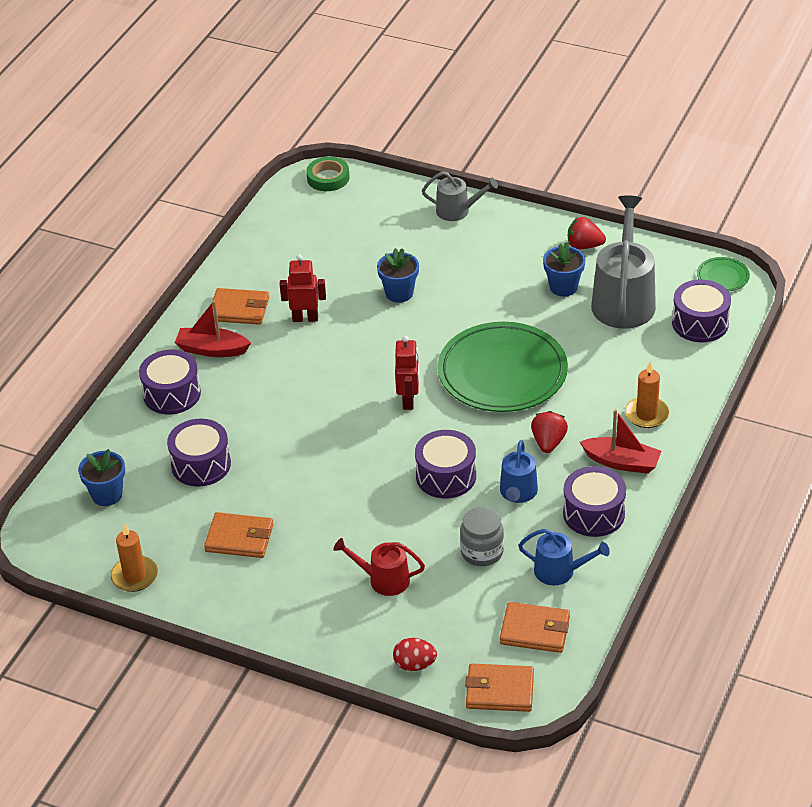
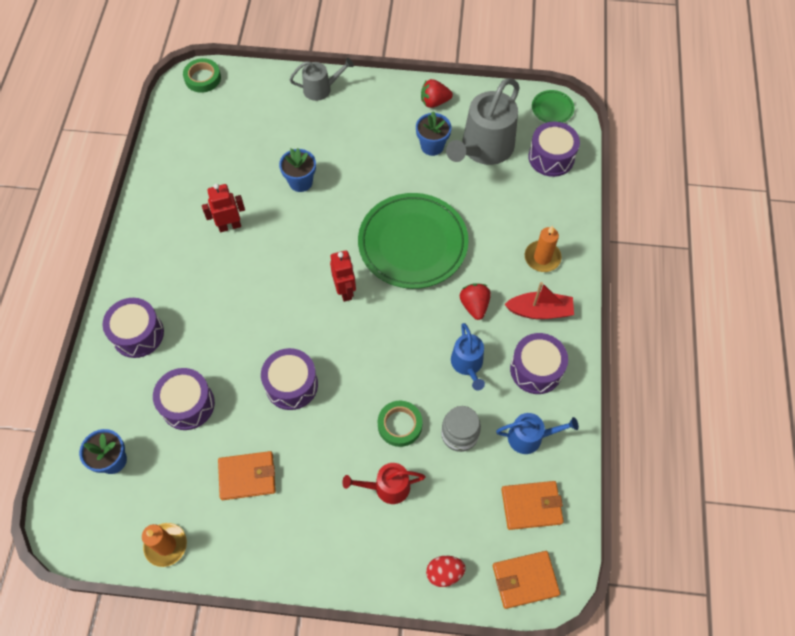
camera: 20 degrees left, 20 degrees up
(212, 349) = (159, 278): red boat -> none
(239, 309) = (169, 230): orange wallet -> none
(419, 530) = (399, 425): none -> green tape
(446, 476) = (402, 362): purple drum -> purple drum (291, 385)
(623, 300) = (484, 148): grey watering can -> grey watering can turned 135 degrees counterclockwise

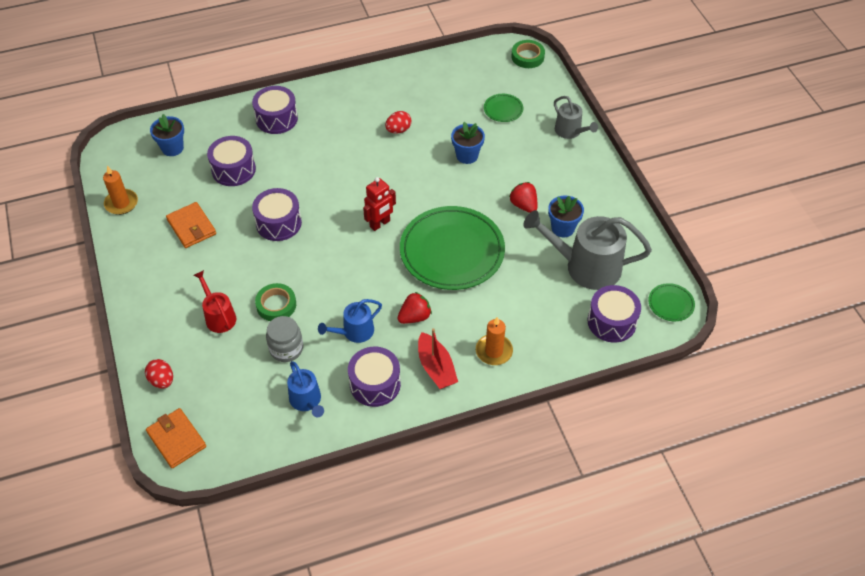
camera: 65 degrees right, 10 degrees down
(229, 226) = (398, 130): red robot -> red egg
(259, 128) = (503, 109): none -> green plate
(434, 102) = (613, 212): red strawberry -> red strawberry (523, 205)
(531, 506) = (243, 423): orange wallet -> none

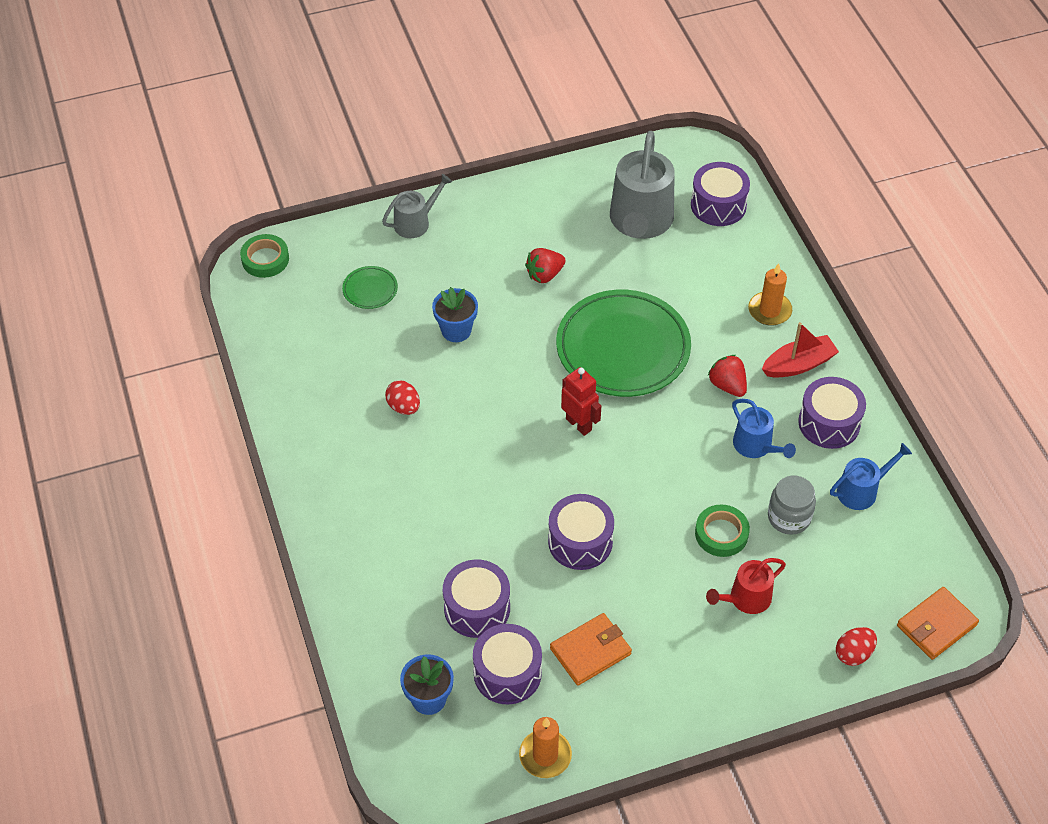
camera: 90 degrees left, 0 degrees up
(276, 118) = (371, 560): purple drum -> purple drum (507, 673)
(563, 228) = (581, 239): blue flower pot -> none
(670, 304) = (689, 154): green plate -> none

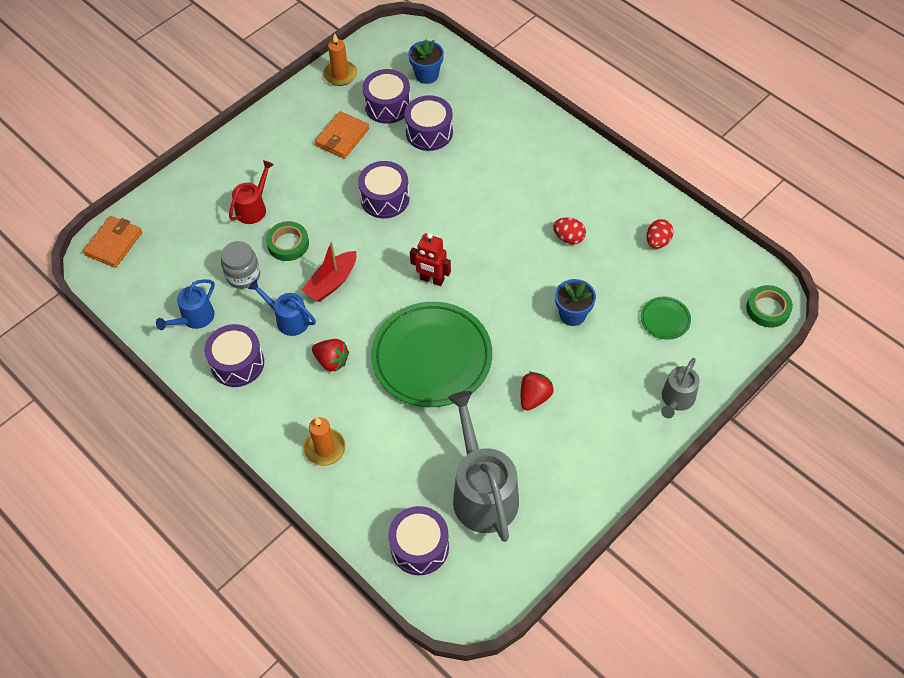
camera: 155 degrees right, 5 degrees up
(798, 364) = (280, 406): red boat -> red boat (332, 282)
(853, 654) = (167, 203): red egg -> red egg (657, 241)

